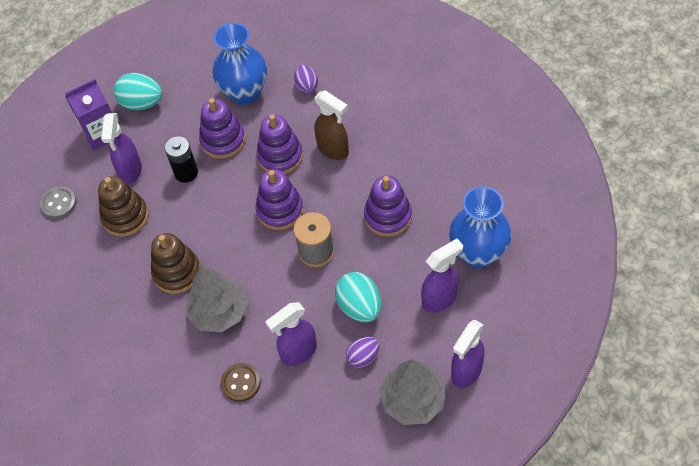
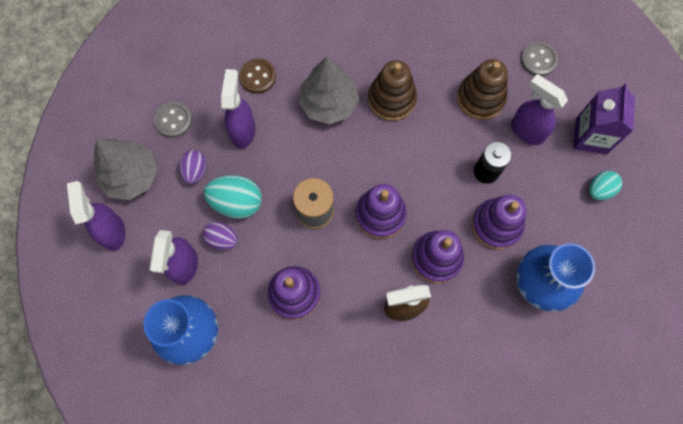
camera: 125 degrees right, 15 degrees up
(142, 103) = (600, 190): turquoise egg -> turquoise egg, size x0.63
(306, 86) = (498, 345): purple egg -> purple egg (222, 239)
(337, 412) = (173, 120): none -> grey button

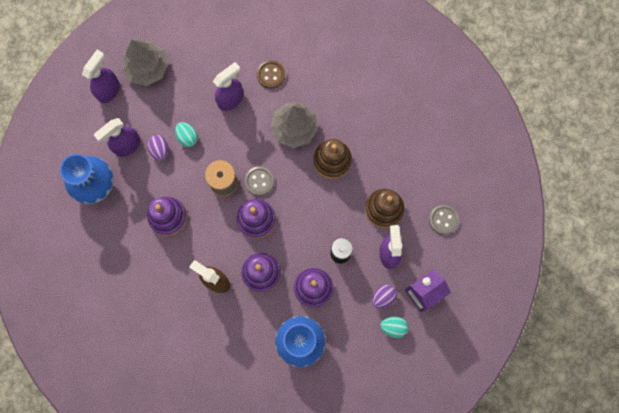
camera: 45 degrees right, 5 degrees up
(173, 120) = (200, 57): grey button -> grey button (259, 181)
(195, 171) = (183, 98): purple egg -> purple egg (383, 297)
(237, 202) = (187, 137): turquoise egg -> turquoise egg, size x0.63

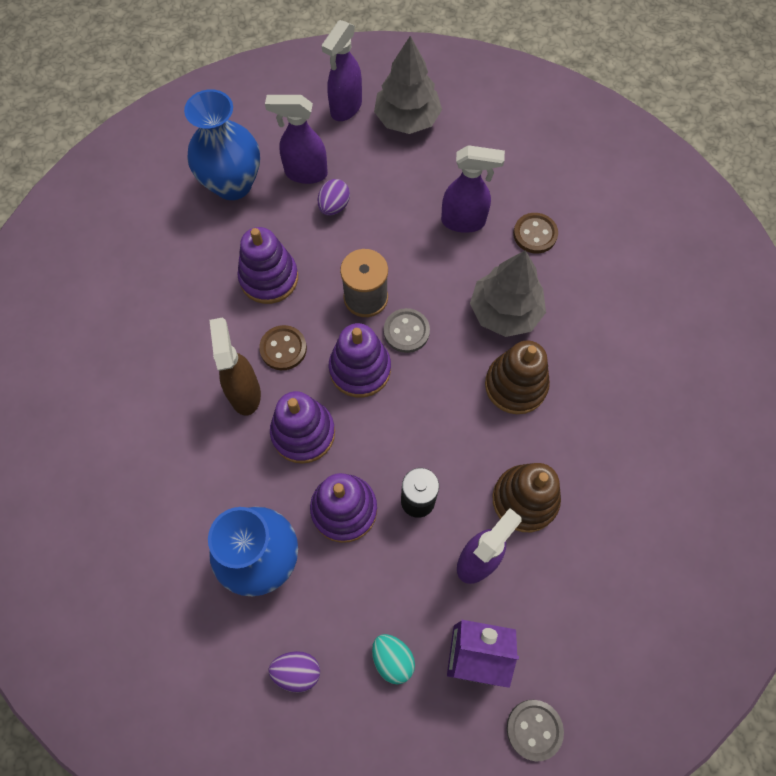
camera: 45 degrees right, 10 degrees down
(109, 90) = (345, 108): purple spray bottle -> purple spray bottle turned 135 degrees clockwise
(187, 137) = (376, 218): turquoise egg -> none
(211, 244) = (283, 348): none -> brown button
(383, 297) = (417, 607): purple egg -> purple egg (297, 671)
(443, 219) = (591, 586): grey button -> grey button (534, 729)

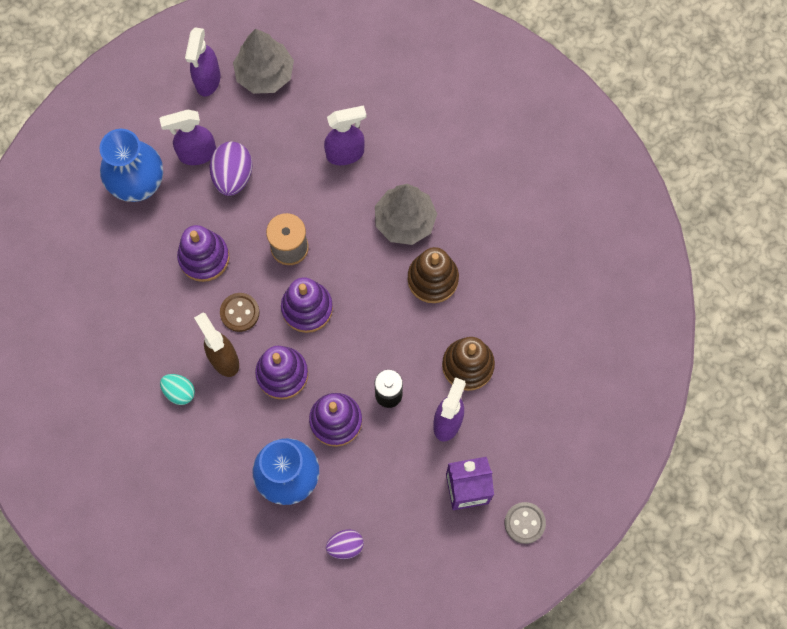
camera: 20 degrees left, 5 degrees up
(334, 206) = (233, 176): purple egg -> purple egg, size x1.59
(392, 659) = (410, 513): turquoise egg -> turquoise egg (179, 392)
(406, 331) = (332, 264): grey button -> none
(535, 234) = (407, 145): brown button -> none

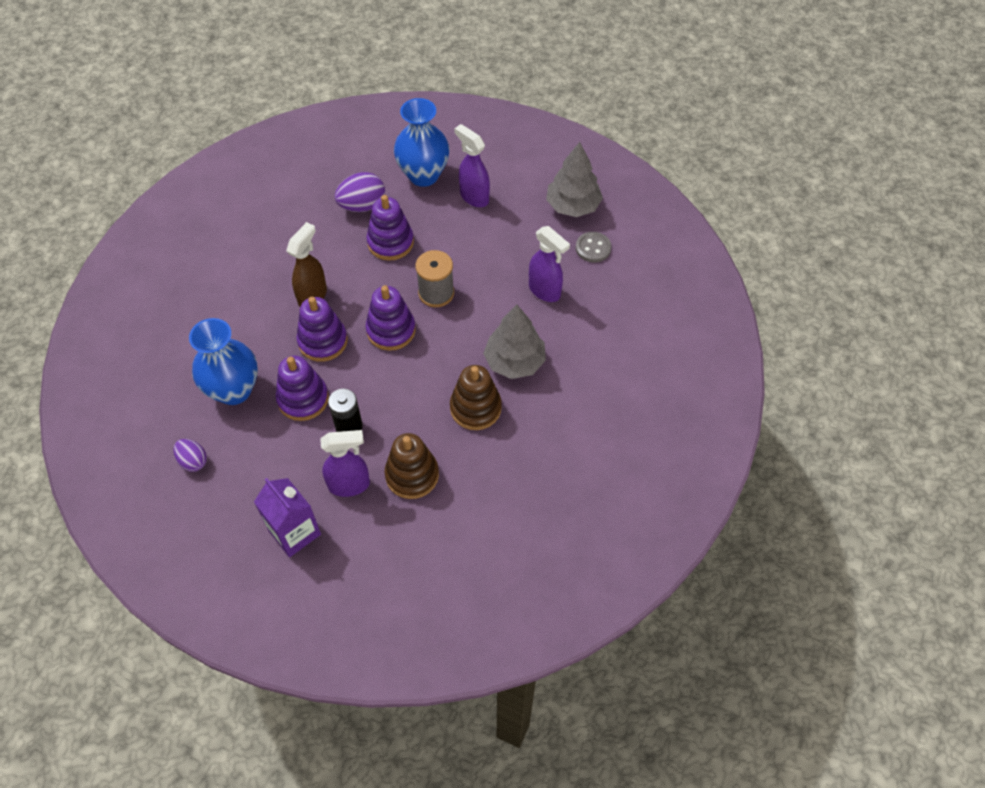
camera: 60 degrees right, 15 degrees down
(179, 392) = (268, 281): turquoise egg -> none
(207, 81) = (539, 174): purple spray bottle -> none
(233, 176) = (471, 227): purple egg -> purple egg (362, 206)
(239, 312) = (358, 287): brown button -> none
(524, 523) = (286, 598): grey button -> grey button (593, 248)

